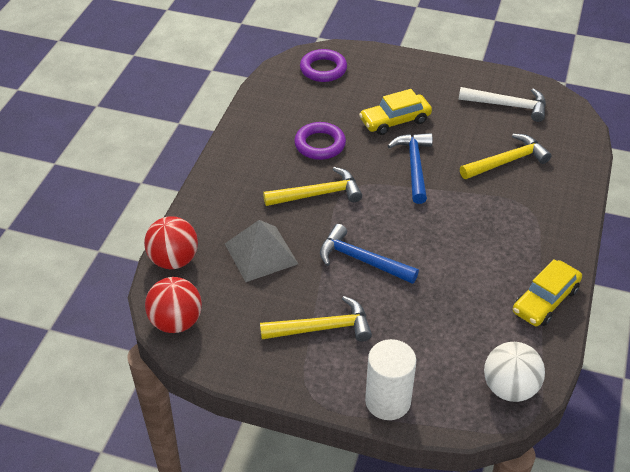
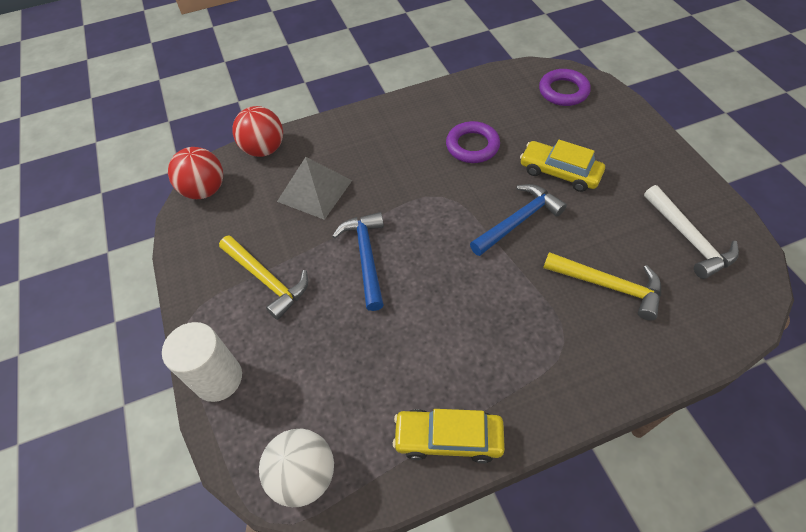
camera: 55 degrees right, 10 degrees up
(318, 194) = (414, 181): yellow hammer -> none

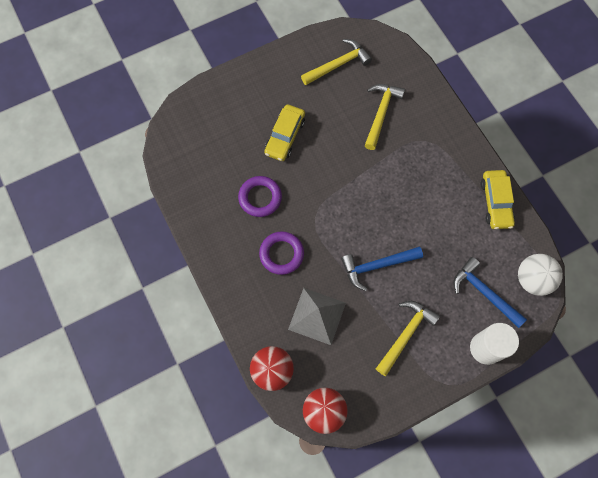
camera: 100 degrees left, 15 degrees up
(518, 221) = (333, 165): blue hammer -> blue hammer (484, 292)
(563, 91) = (193, 129): purple ring -> purple ring (281, 254)
(689, 238) = (338, 64): white hammer -> yellow hammer

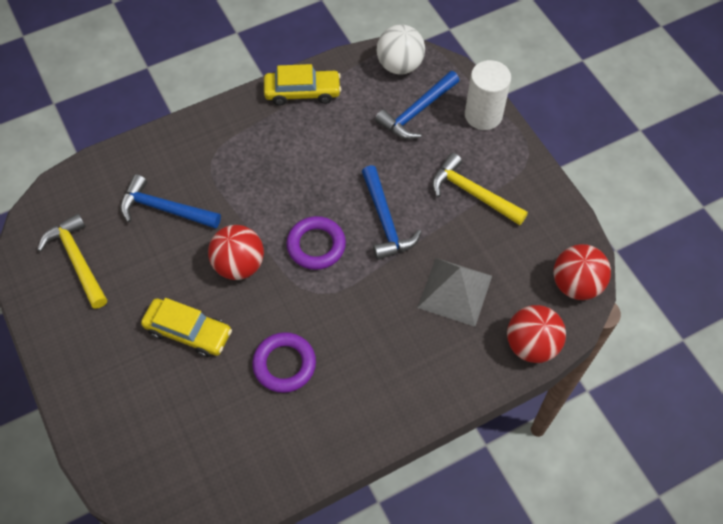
camera: 90 degrees left, 10 degrees down
(281, 254) = (370, 335): purple ring -> purple ring (316, 245)
(336, 165) = (239, 265): none -> red ball
(381, 113) = (164, 209): yellow hammer -> blue hammer

